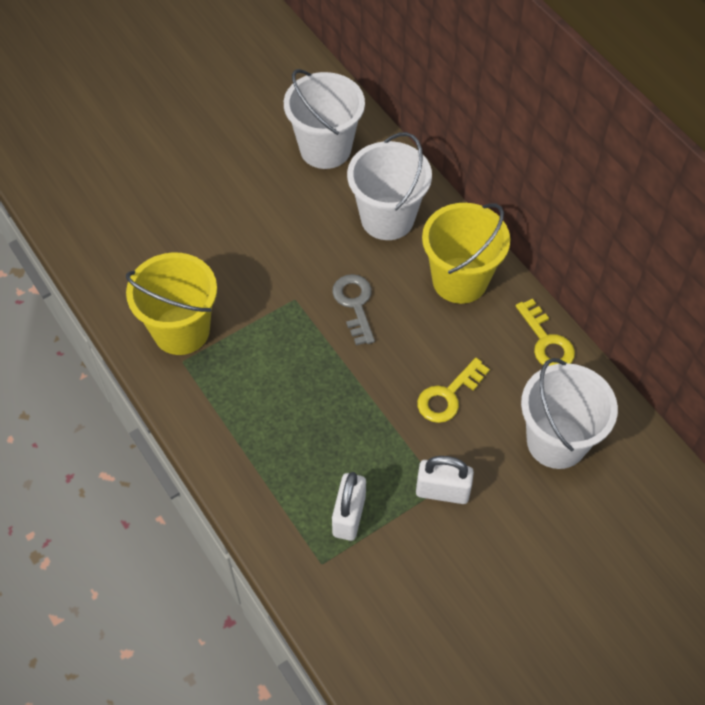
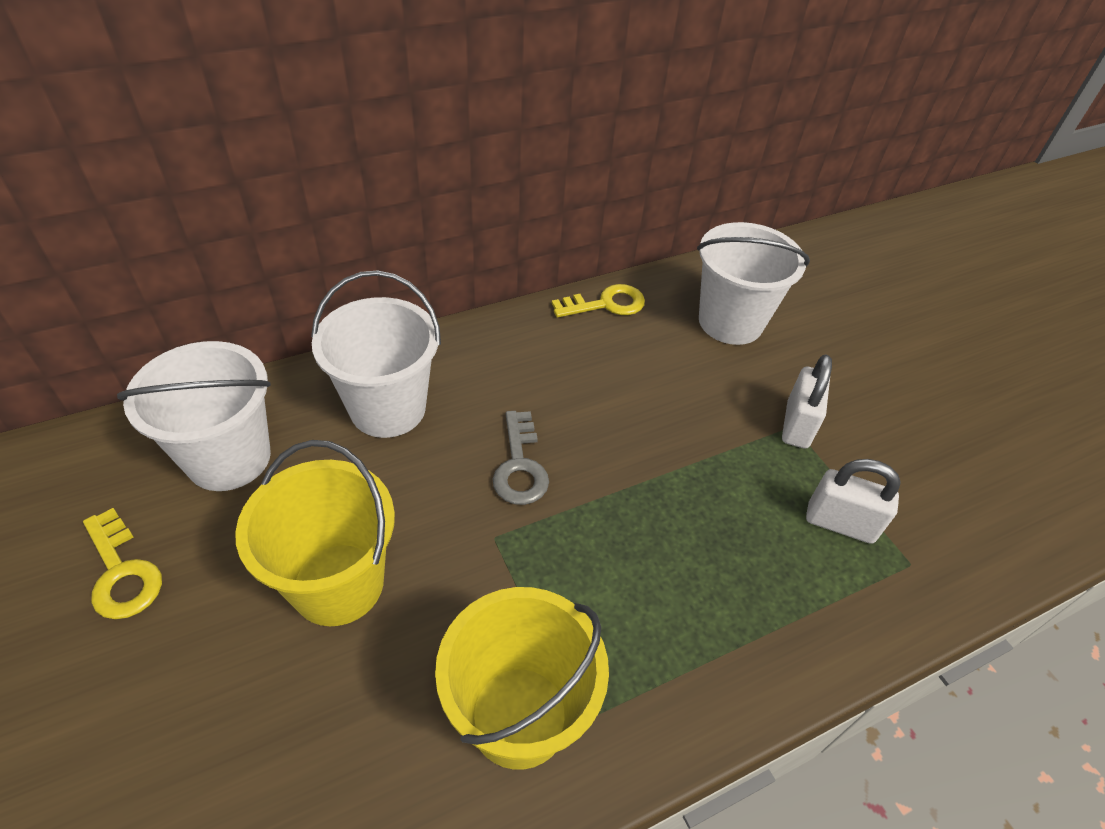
camera: 85 degrees left, 10 degrees down
(355, 304) = (519, 466): grey key -> grey key turned 90 degrees counterclockwise
(448, 395) = (670, 397): yellow key -> yellow key (121, 573)
(460, 280) = (508, 357): yellow bucket -> yellow bucket (338, 584)

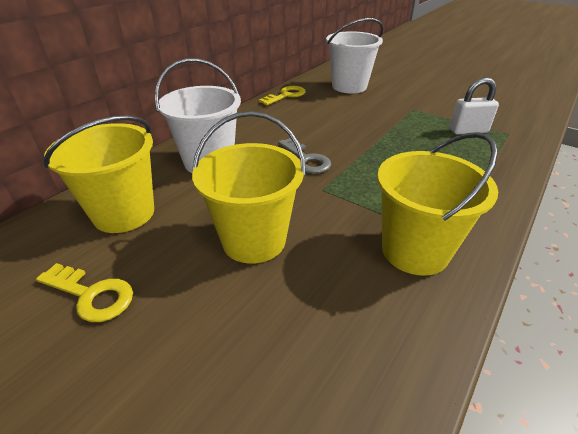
camera: 25 degrees left, 10 degrees down
(229, 458) = (124, 213): white bucket -> yellow bucket
(797, 425) = (414, 108): white padlock -> none

